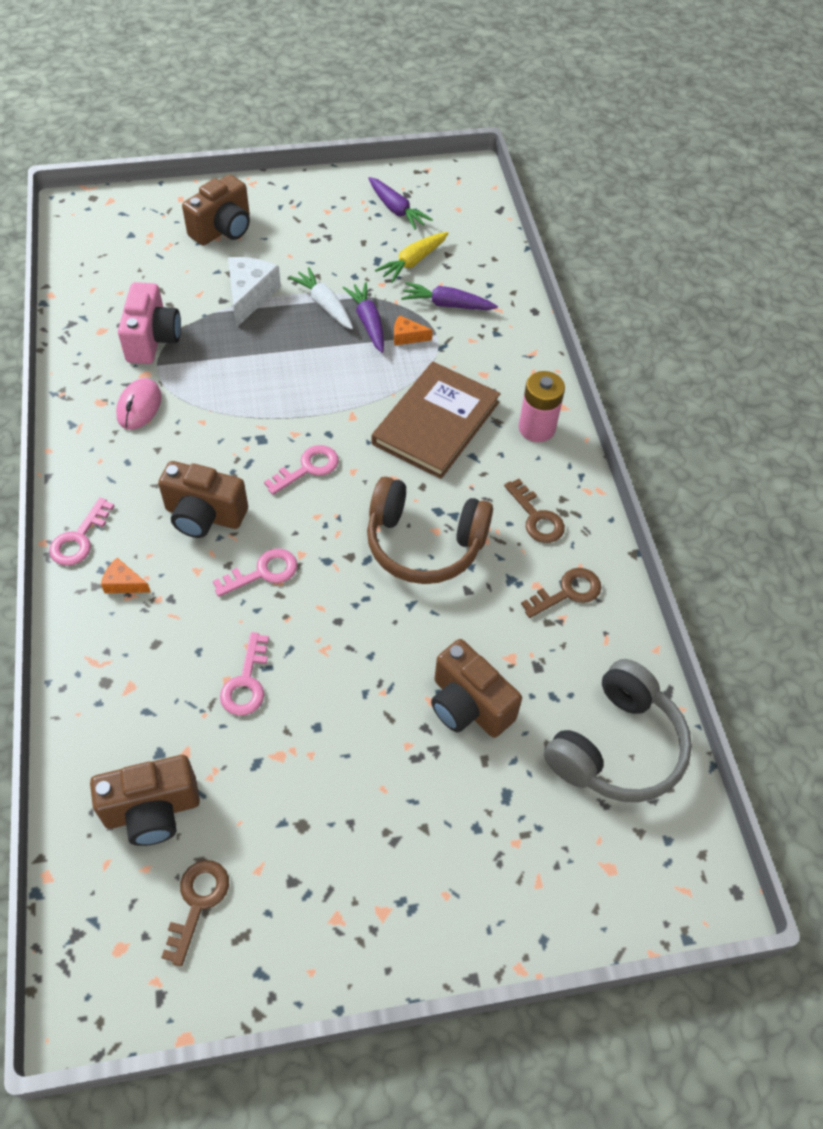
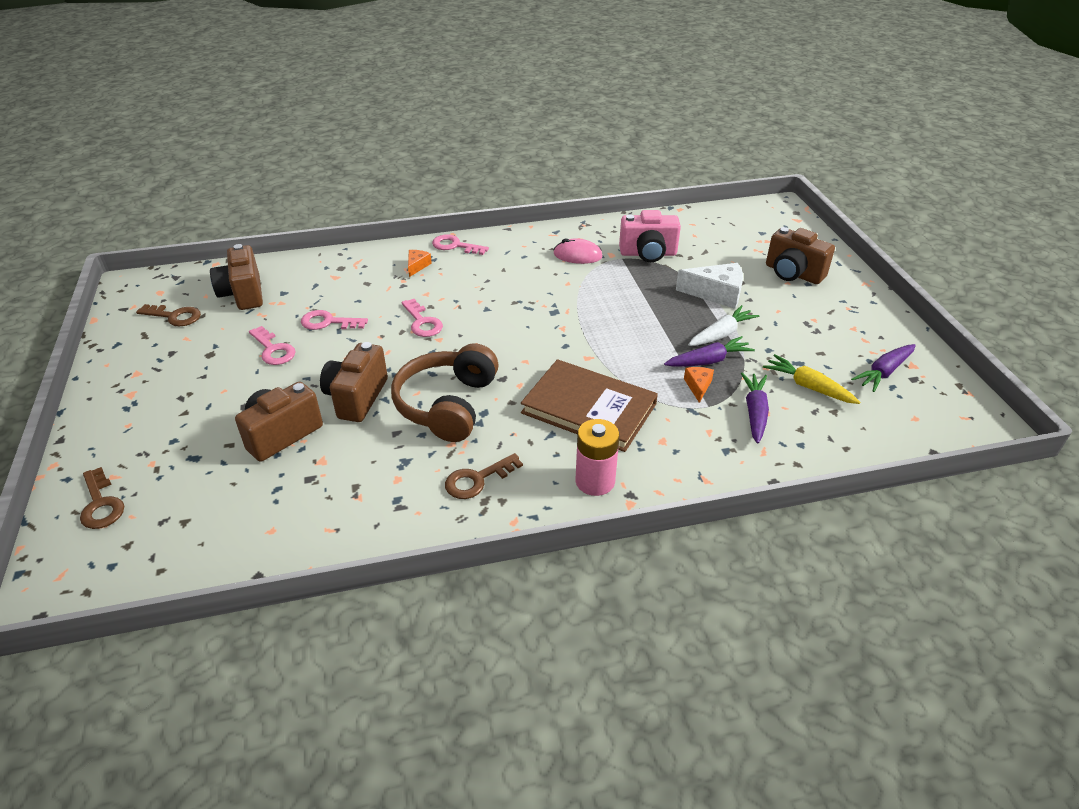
camera: 90 degrees right, 15 degrees down
(204, 515) = (475, 292): brown camera -> brown camera (357, 397)
(308, 468) = (525, 337): pink key -> pink key (273, 350)
(567, 592) = (387, 501): brown key -> brown key (101, 504)
(616, 747) = (213, 532): grey headphones -> none

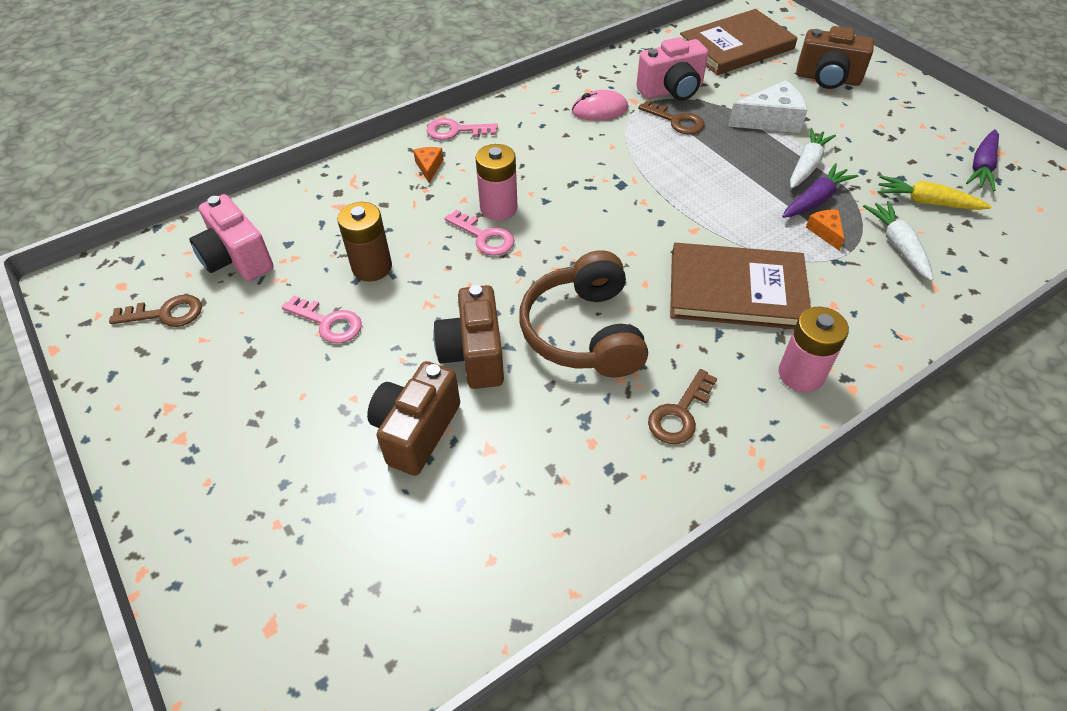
camera: 20 degrees left, 10 degrees up
(101, 504) = (248, 604): brown key -> brown key (676, 121)
(243, 294) = (237, 259): brown camera -> pink camera
(328, 322) = (372, 267): pink key -> brown battery
(447, 305) = (498, 208): none -> pink battery
(729, 232) = (736, 46): none -> brown book
(754, 412) = (898, 246): purple carrot -> white carrot

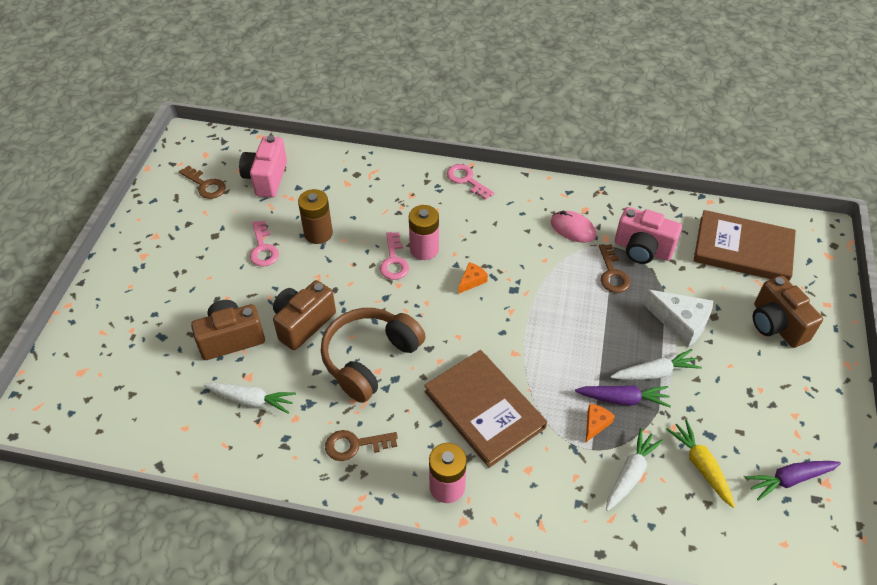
camera: 45 degrees right, 0 degrees up
(429, 167) = (421, 194): orange cheese -> orange cheese (472, 281)
(523, 467) = (251, 400): none -> white carrot

